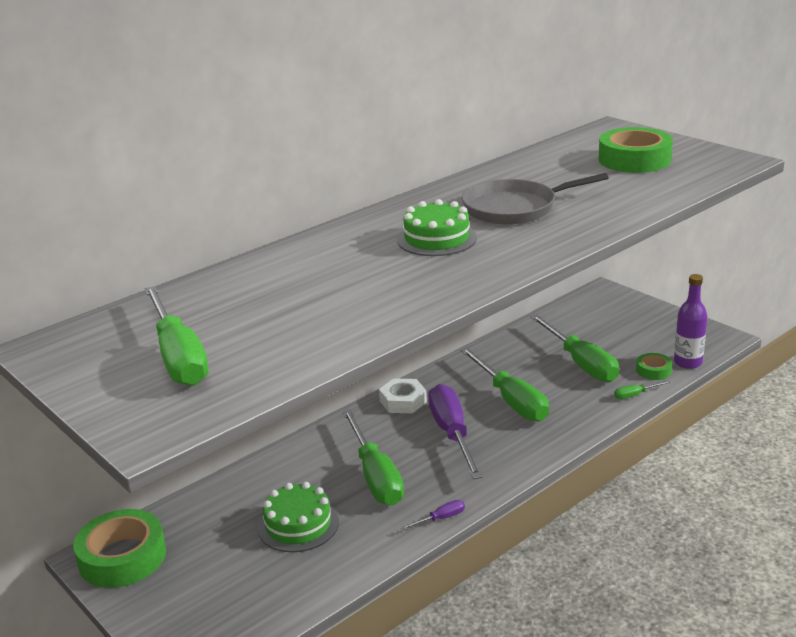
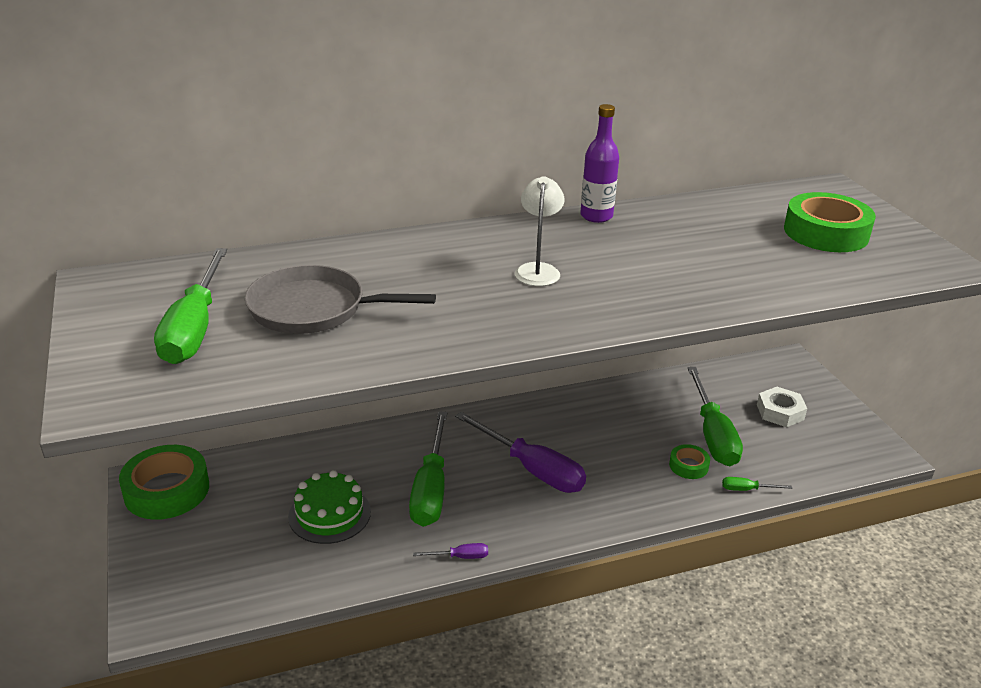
camera: 20 degrees right, 5 degrees up
(403, 401) = (508, 418): white nut -> white nut (780, 412)
(436, 239) = (538, 270): green cake -> white lamp
(452, 433) = (532, 469): purple screwdriver -> purple screwdriver turned 120 degrees clockwise
(511, 400) = (613, 452): green screwdriver -> none
(514, 208) = (646, 256): grey pan -> grey pan (313, 309)
(653, 370) = (785, 468): green tape -> green tape (688, 466)
(688, 362) = (830, 471): purple bottle -> purple bottle (596, 216)

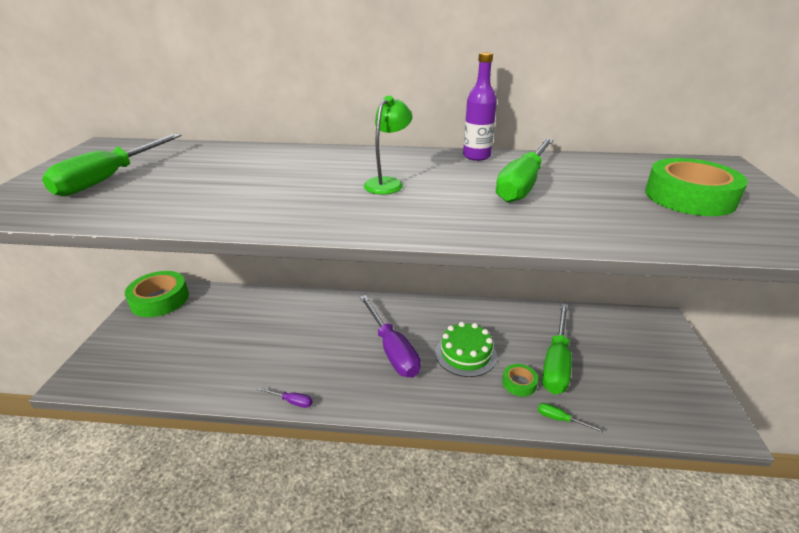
camera: 25 degrees right, 0 degrees up
(313, 309) = (196, 180): grey pan -> none
(329, 514) = (234, 342): green cake -> green cake (465, 354)
(431, 489) = (311, 344): green screwdriver -> green screwdriver (522, 184)
(538, 270) = (388, 183): white lamp -> green lamp
(780, 412) = (630, 360): white nut -> none

